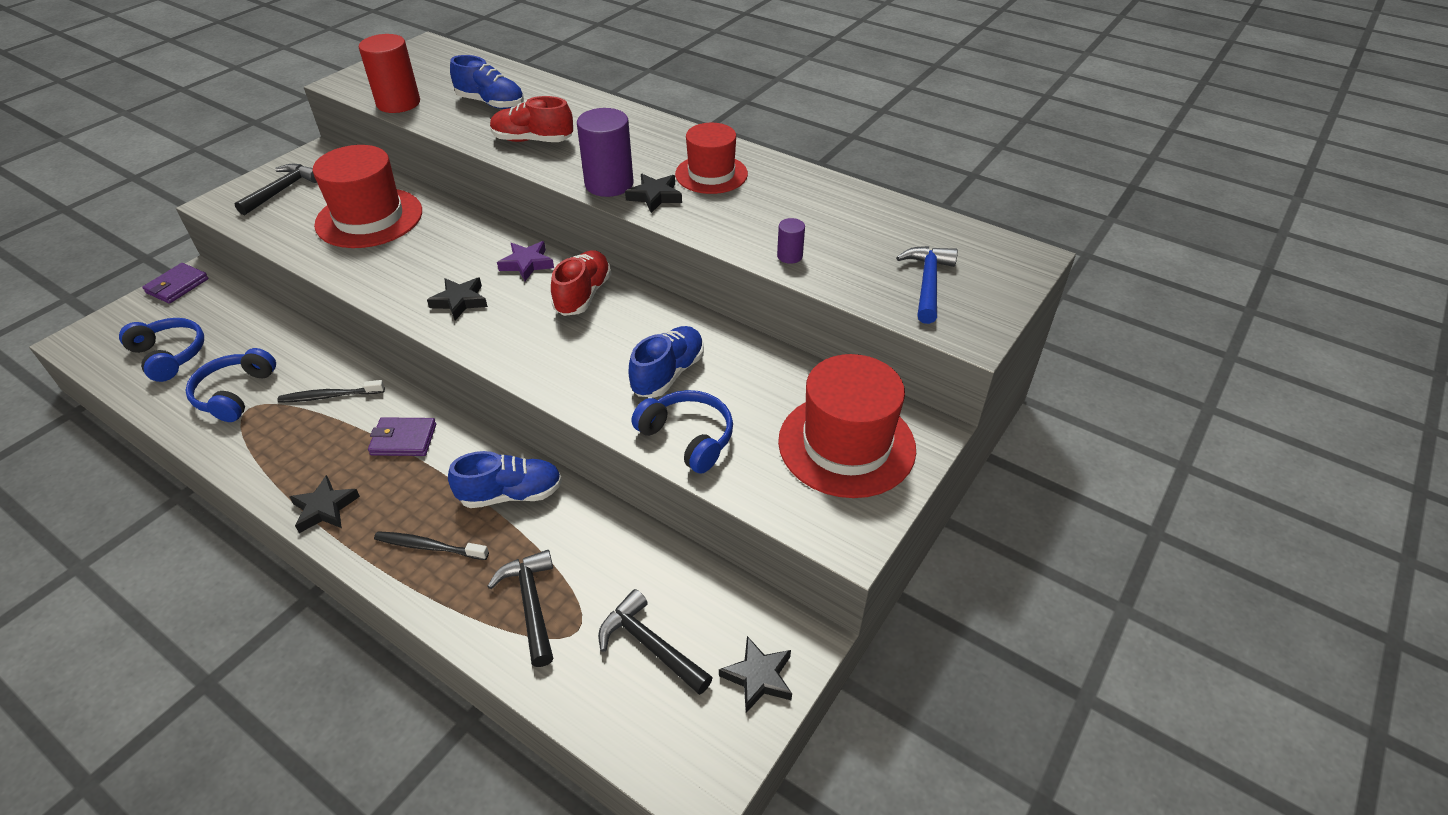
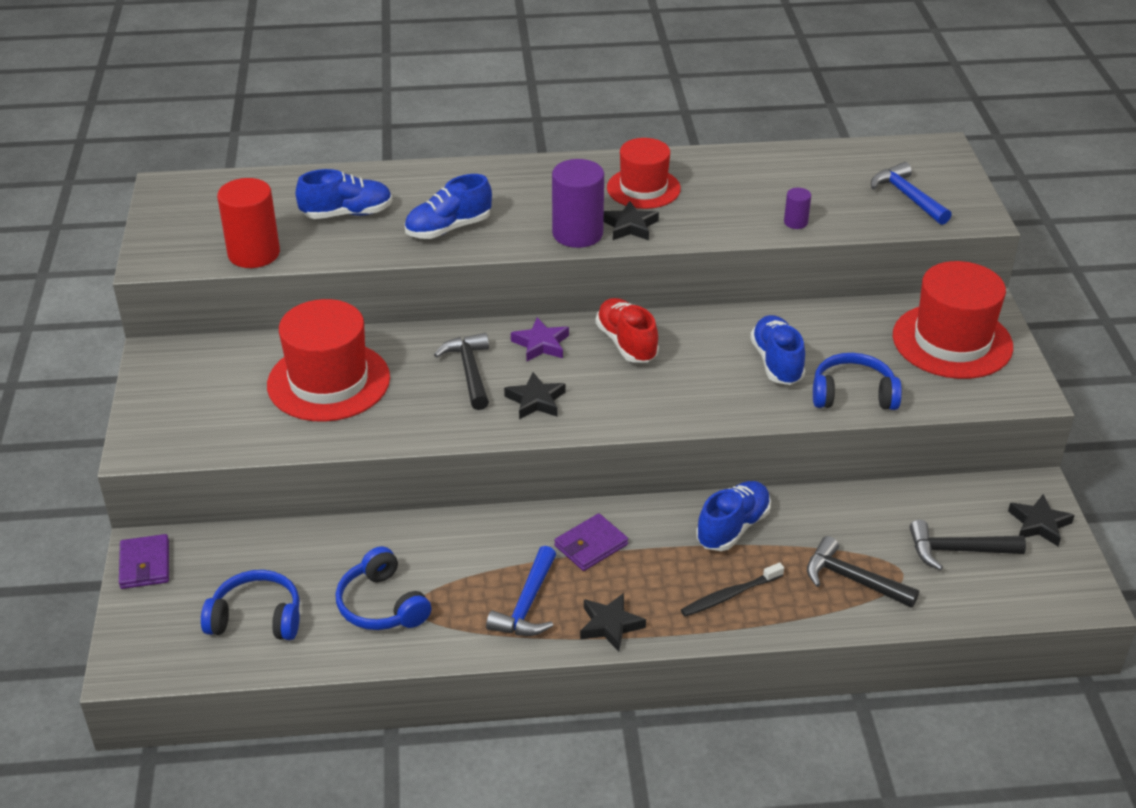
camera: 40 degrees left, 5 degrees down
(282, 190) = (189, 403): black hammer -> black hammer (469, 371)
(304, 454) = (527, 605): none -> blue hammer
(330, 396) = (473, 555): black toothbrush -> none
(532, 140) = (448, 228): red shoe -> blue shoe

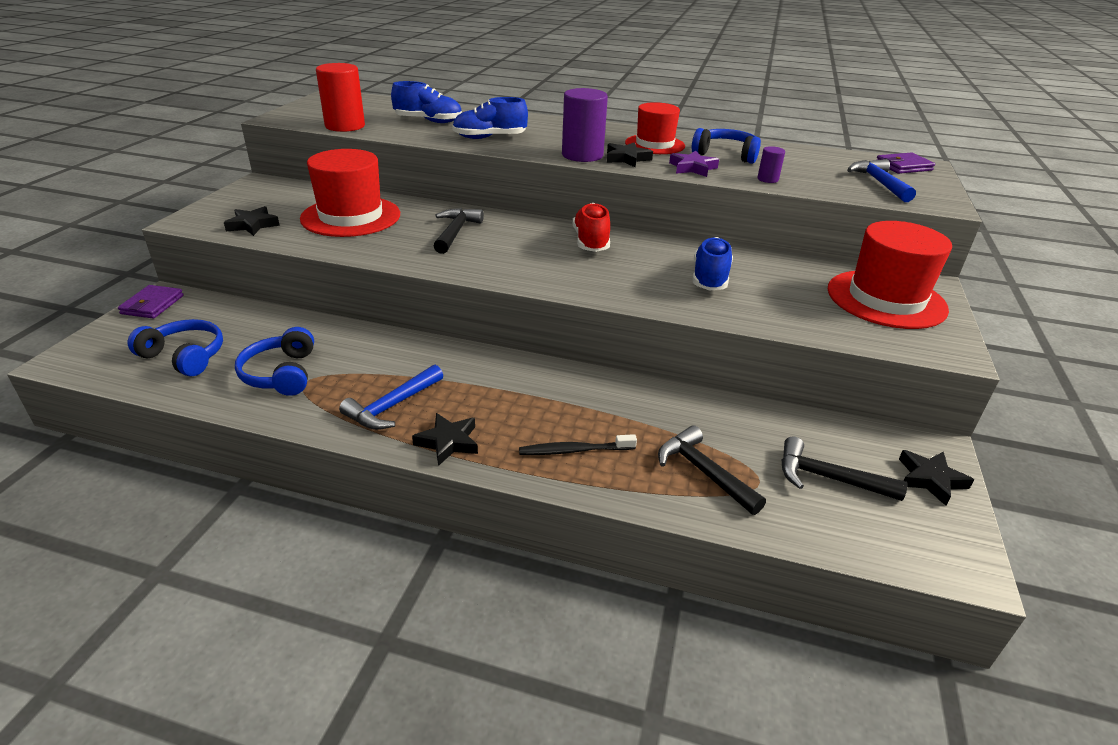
camera: 20 degrees right, 5 degrees down
(536, 400) = (489, 258): black star -> black star (253, 225)
(541, 344) = (523, 229): purple star -> purple star (692, 168)
(591, 545) = (481, 379): purple wallet -> purple wallet (903, 166)
(733, 527) = (613, 399): blue shoe -> none
(853, 394) = (768, 313): blue headphones -> blue headphones (726, 154)

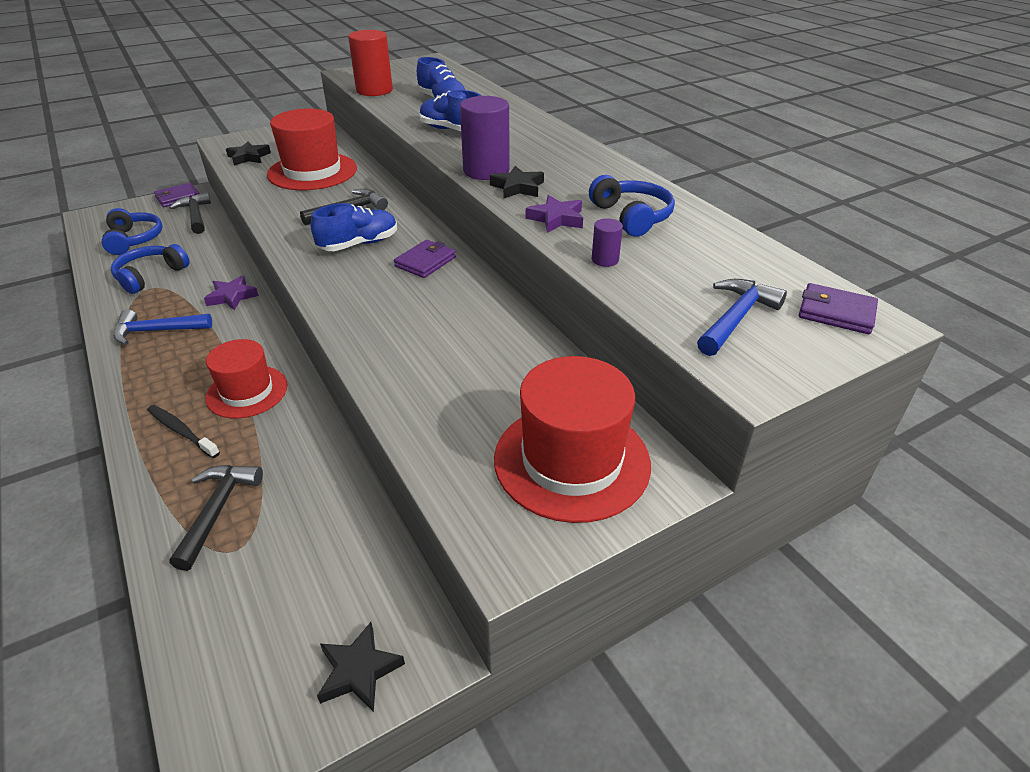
camera: 45 degrees right, 5 degrees up
(406, 351) = (232, 296): none -> purple star
(448, 442) = (136, 375): black star -> none
(591, 242) = (425, 262): red shoe -> purple wallet
(654, 144) = (583, 181): red hat -> red hat (247, 392)
(710, 278) = (447, 343): blue shoe -> blue shoe (359, 244)
(828, 478) = (284, 591): black hammer -> black hammer (195, 215)

